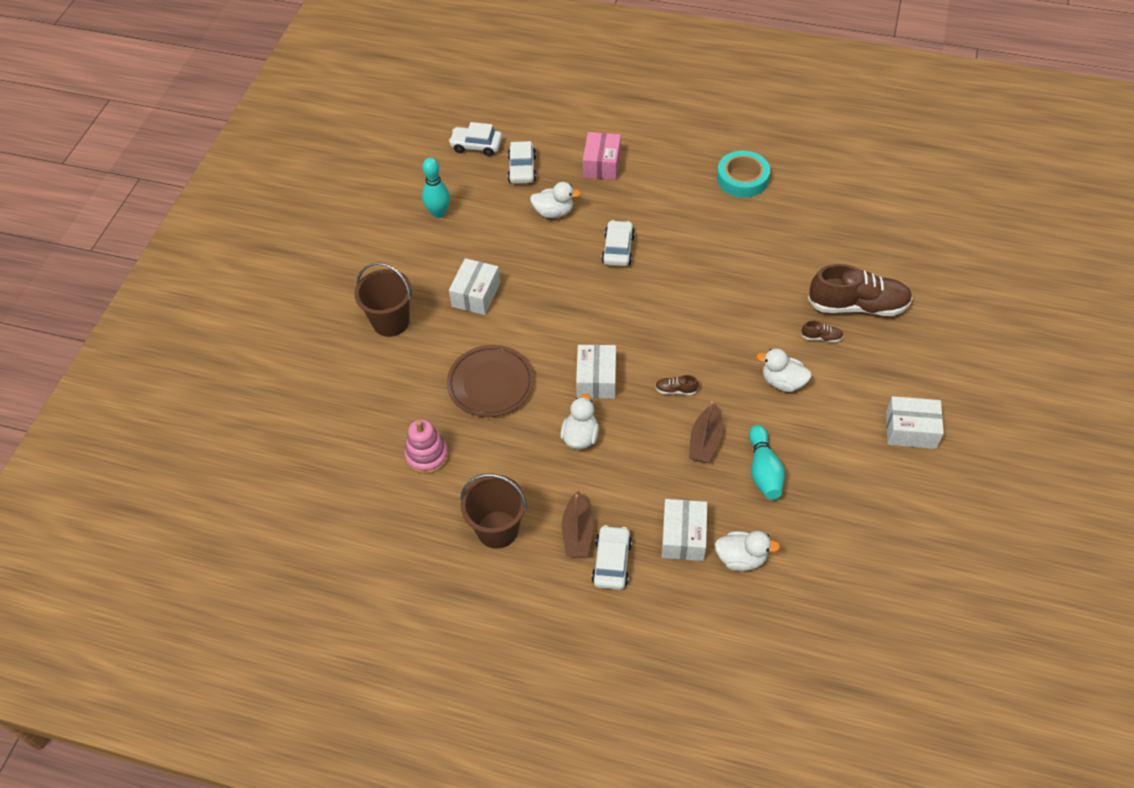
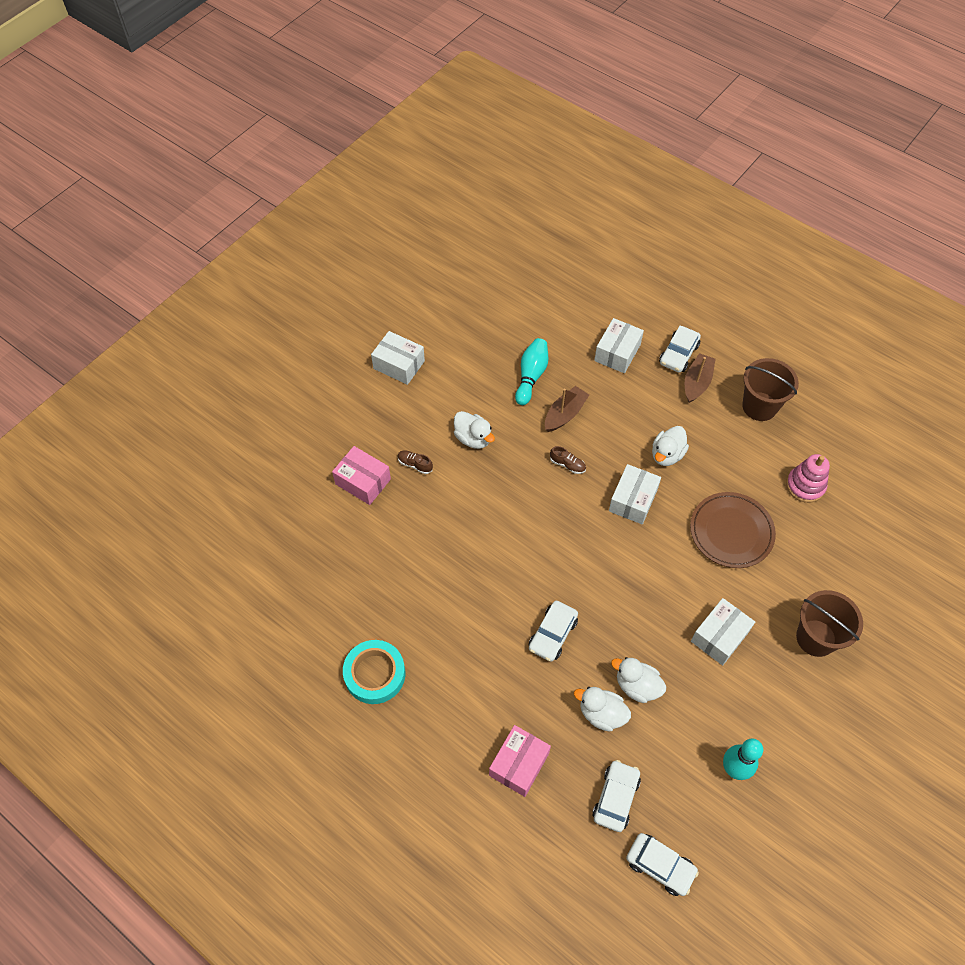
camera: 160 degrees left, 5 degrees up
(741, 558) = (582, 325): white duck -> white duck (637, 686)
(857, 306) = (363, 481): brown shoe -> pink box

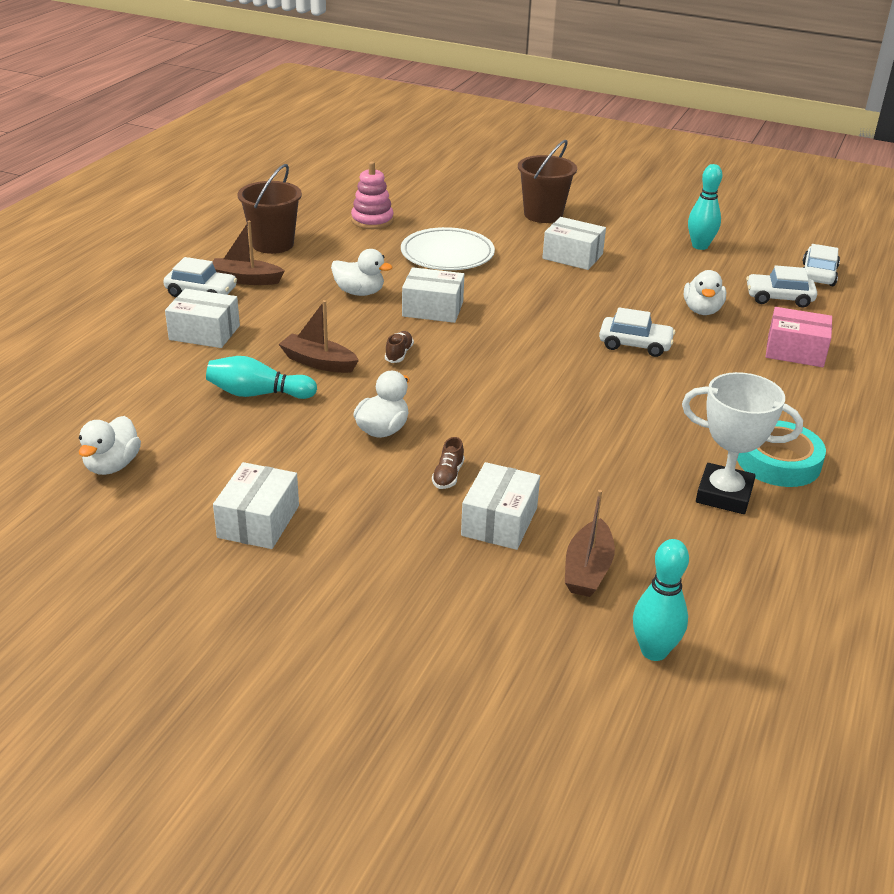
camera: 105 degrees left, 25 degrees down
(234, 527) = (654, 651): none -> turquoise bowling pin
(307, 516) = (587, 570): none -> brown boat
(350, 620) = (724, 494): none -> white trophy
(363, 481) = (499, 521): pink box -> white box
(637, 686) = (657, 294): white duck -> white duck (112, 465)
(731, 532) = (447, 254): brown plate -> white plate

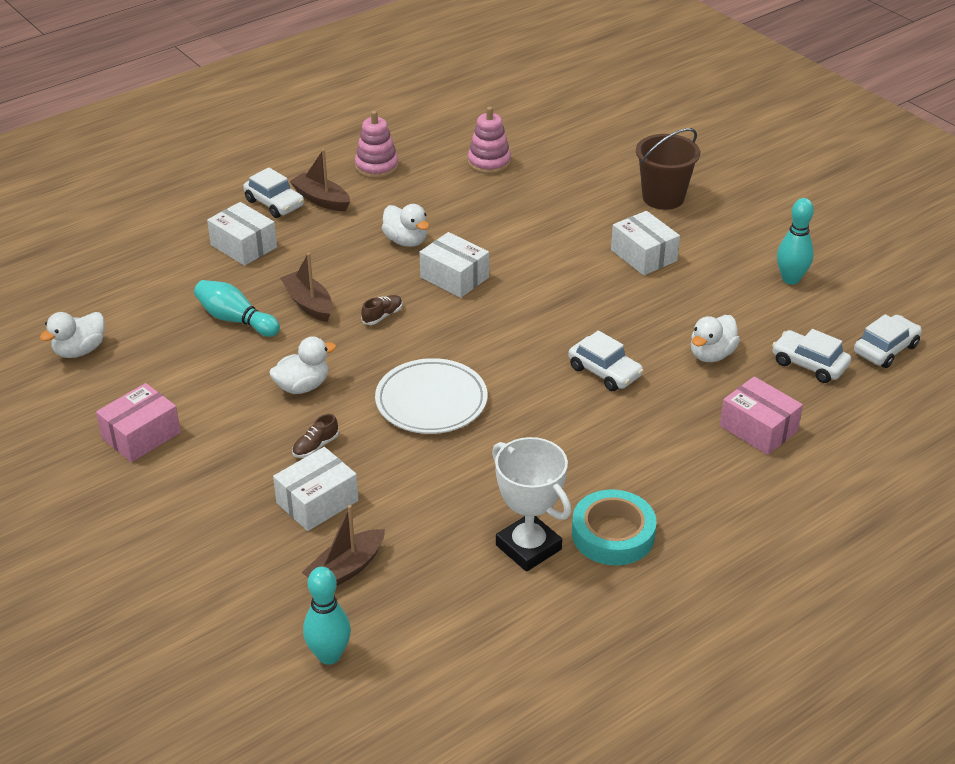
camera: 30 degrees right, 5 degrees up
(258, 521) = (141, 435): white box -> pink box
(273, 244) = (376, 167): brown bucket -> pink stacking toy
(447, 254) = (523, 220): white plate -> white plate (431, 401)

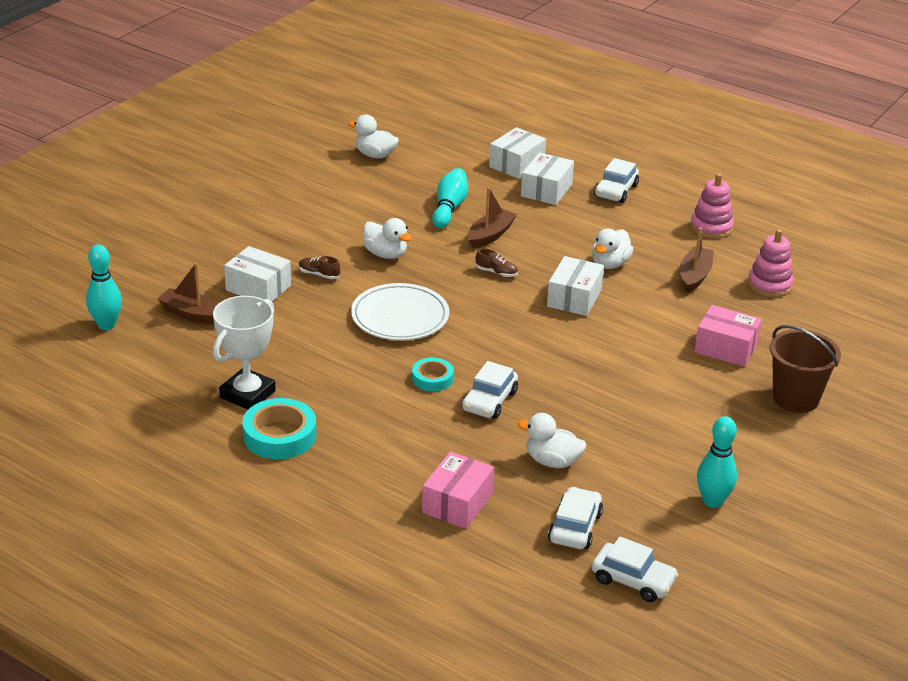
camera: 70 degrees right, 5 degrees down
(141, 435) = (296, 201): pink box -> pink box (726, 348)
(321, 200) = (638, 211): brown boat -> brown boat (694, 276)
(552, 401) = (432, 378): none -> turquoise tape
(643, 255) = (684, 399): white box -> white box (516, 164)

